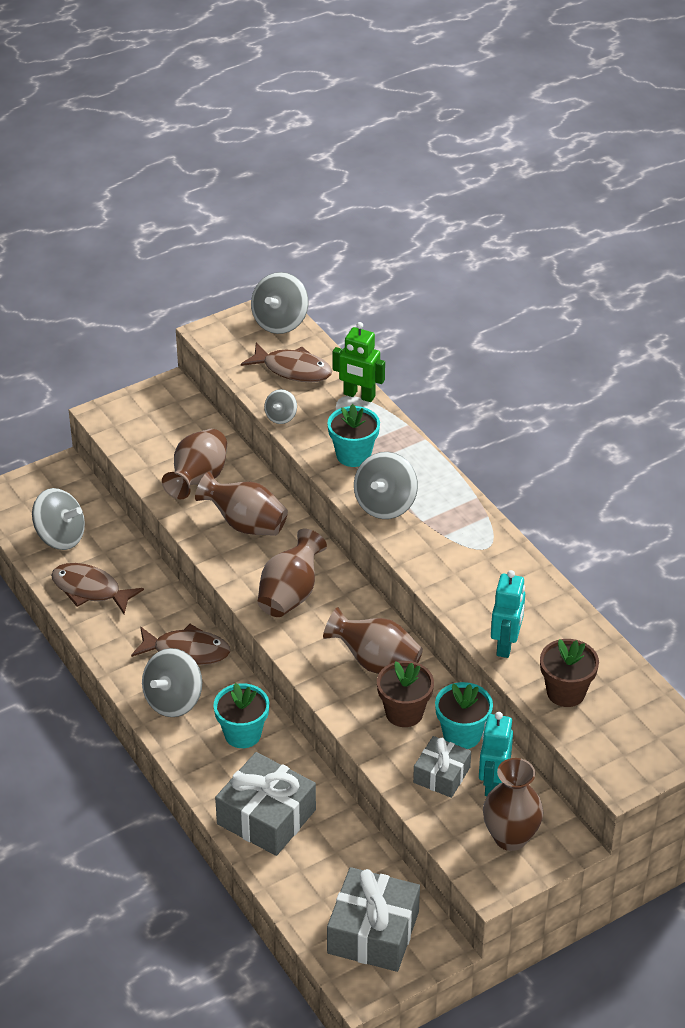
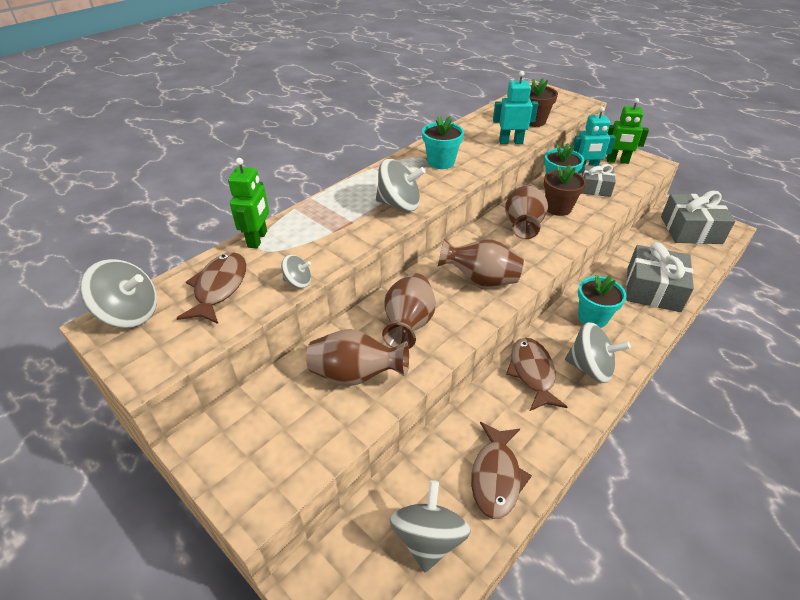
camera: 105 degrees left, 0 degrees up
(353, 455) = (343, 229): turquoise flower pot -> turquoise flower pot (441, 162)
(510, 837) = (617, 161): brown vase -> green robot

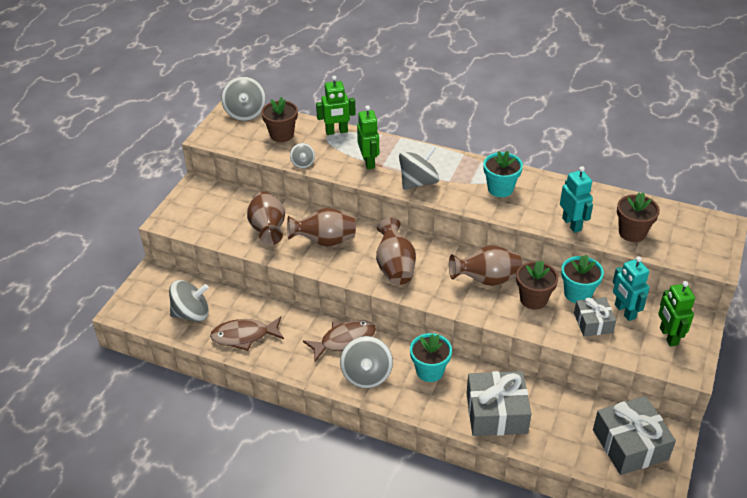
camera: 70 degrees right, 0 degrees up
(219, 288) = (282, 135): brown fish -> brown flower pot
(338, 229) = (369, 162): none -> green robot
(399, 204) = (418, 182): grey spinning top -> grey spinning top turned 120 degrees counterclockwise

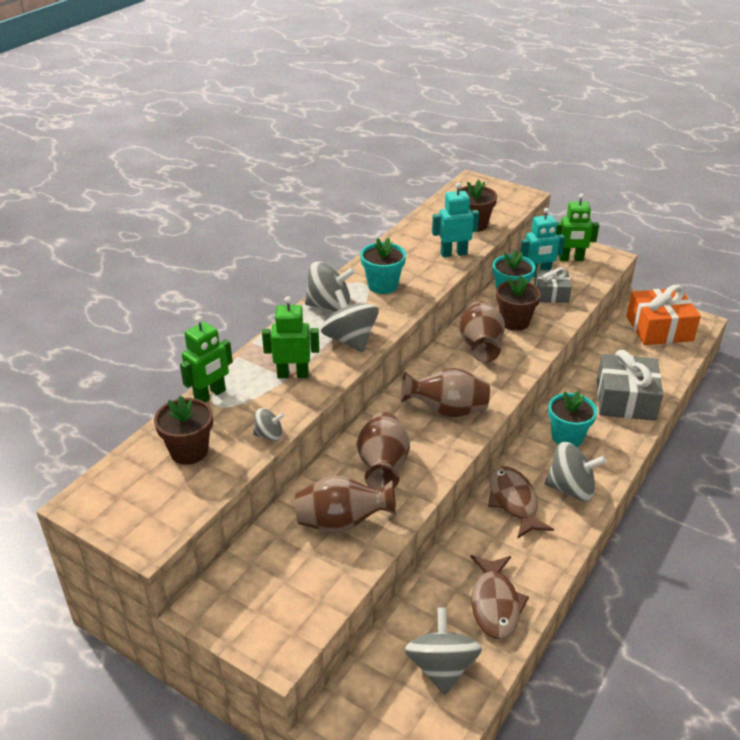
camera: 80 degrees left, 5 degrees down
(245, 113) = (106, 488): grey spinning top -> grey spinning top (330, 306)
(336, 131) = (210, 395): green robot -> green robot turned 45 degrees clockwise
(630, 444) = (659, 328): grey gift -> orange gift

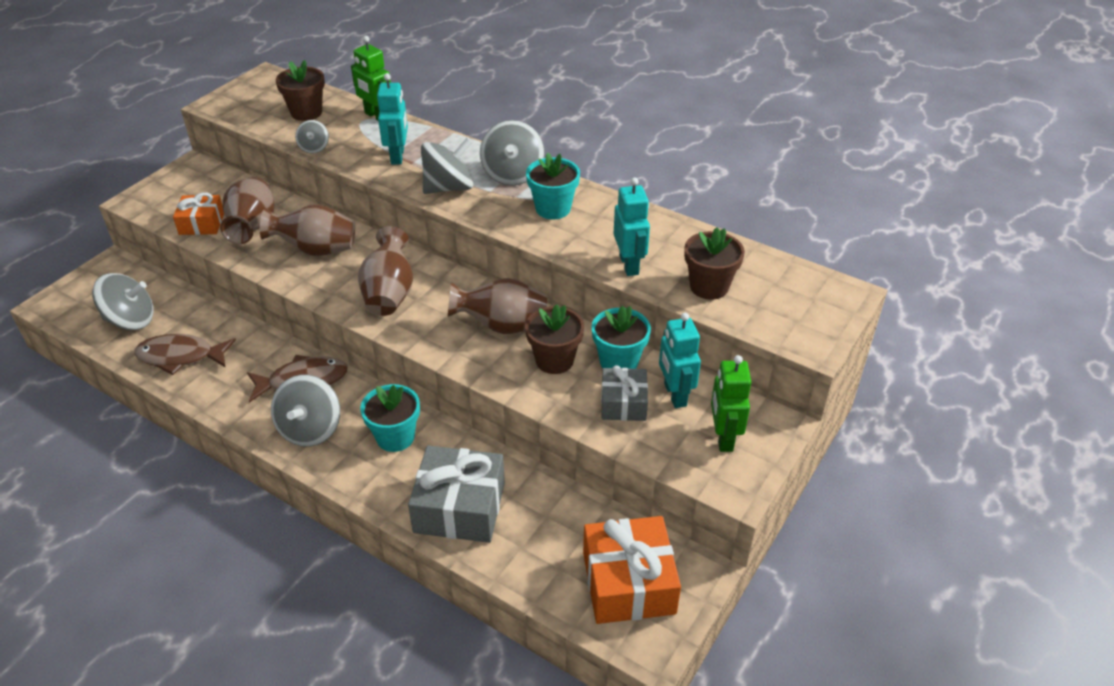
camera: 90 degrees right, 5 degrees up
(293, 374) = (398, 156): green robot -> turquoise robot
(333, 570) = (202, 223): none -> orange gift

